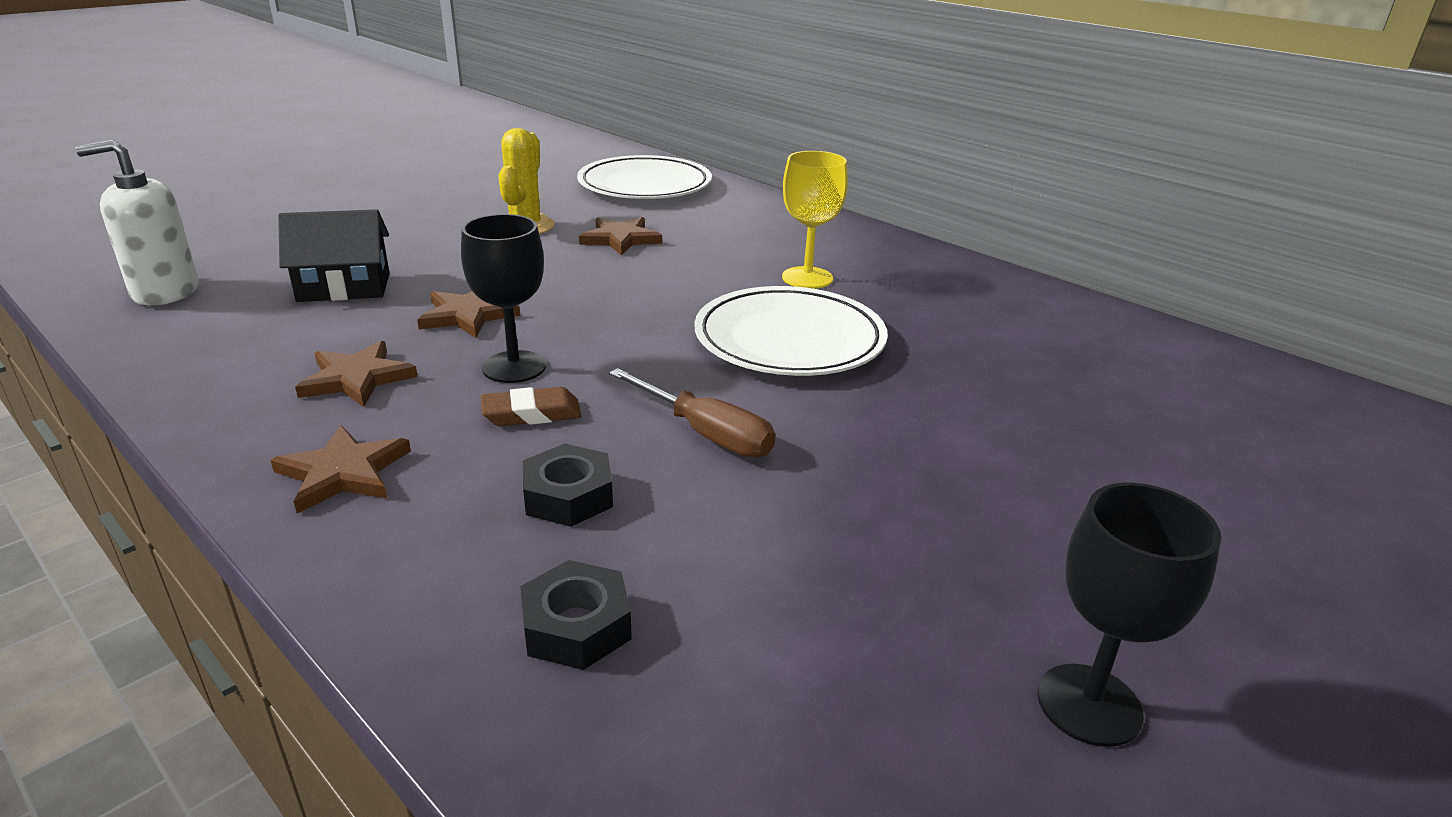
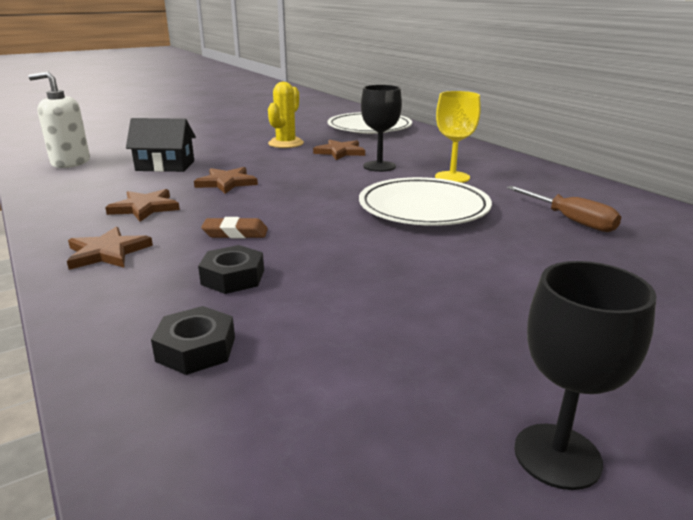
camera: 15 degrees right, 5 degrees down
(514, 367) = (239, 209): black goblet -> black goblet (379, 166)
(706, 433) = (341, 253): brown screwdriver -> brown screwdriver (570, 220)

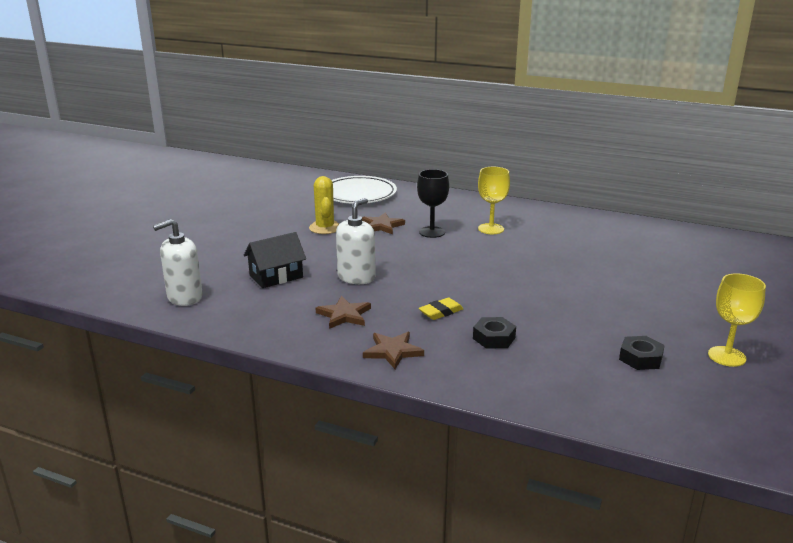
camera: 35 degrees left, 0 degrees up
(196, 349) = (547, 377): black nut -> black nut (640, 358)
(226, 183) = (356, 277): brown star -> white soap dispenser
(235, 233) = (441, 312): brown eraser -> yellow eraser
(423, 208) = (513, 259): white plate -> none
(557, 456) = (726, 356): black goblet -> yellow goblet
(570, 220) = (595, 243): brown screwdriver -> none

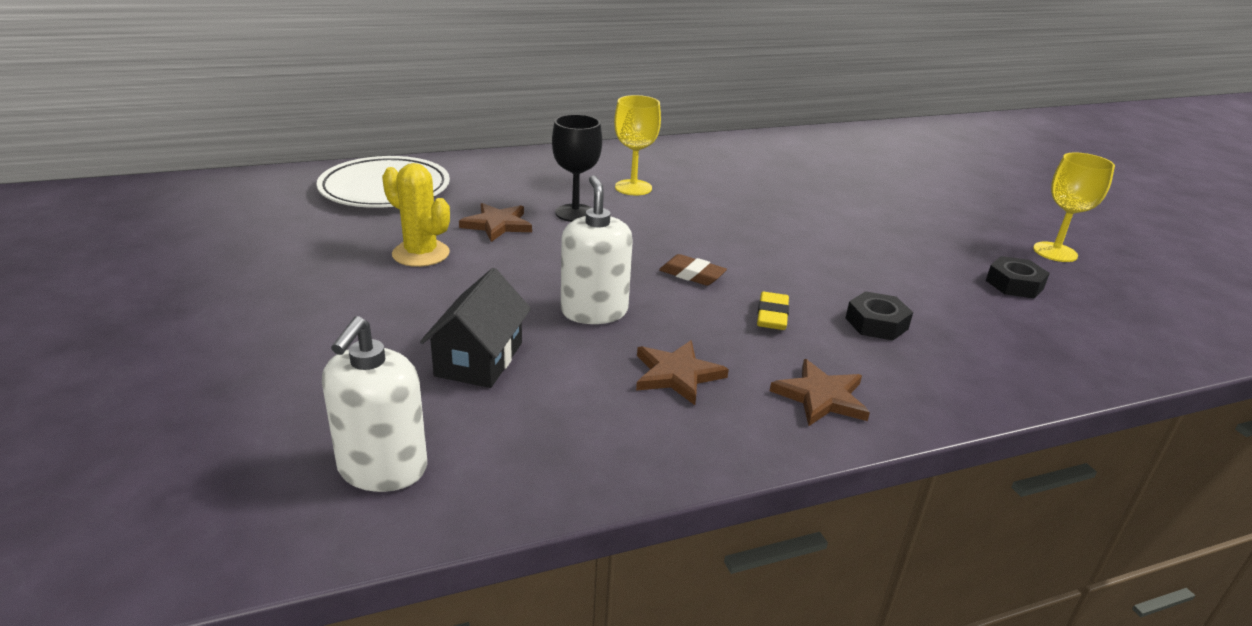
camera: 45 degrees left, 5 degrees up
(436, 280) = (692, 275): none -> brown eraser

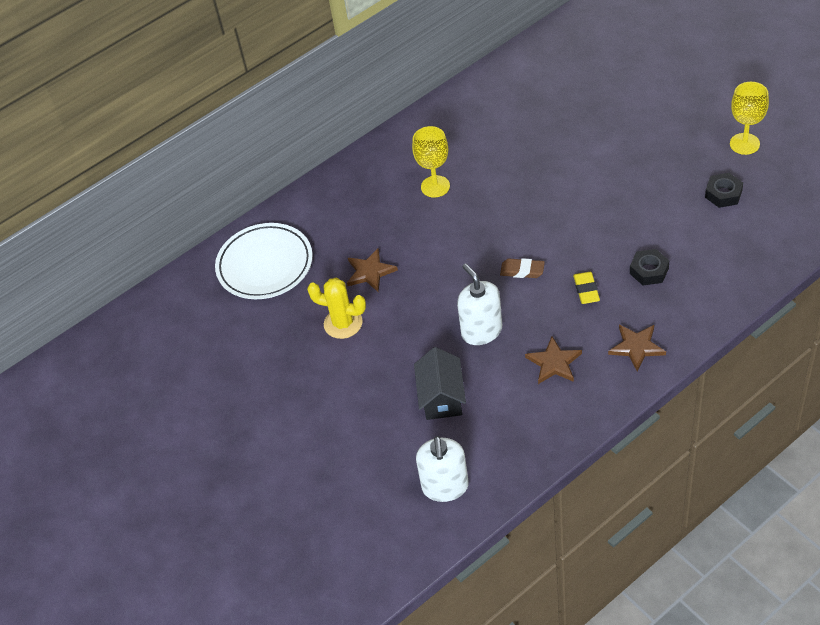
camera: 10 degrees left, 20 degrees up
(575, 213) = (413, 236): black goblet -> none

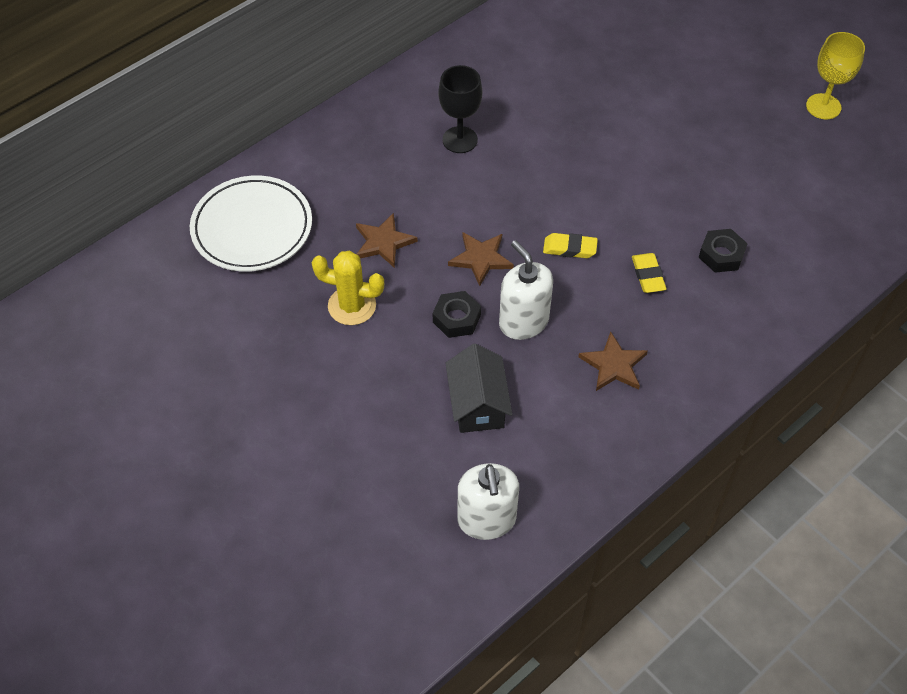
camera: 10 degrees left, 5 degrees up
(435, 186) = (460, 140): yellow goblet -> black goblet
(522, 271) = (569, 248): brown eraser -> yellow eraser
(636, 347) = (712, 349): brown star -> brown star (481, 258)
(723, 194) = (803, 165): black nut -> black nut (456, 318)

